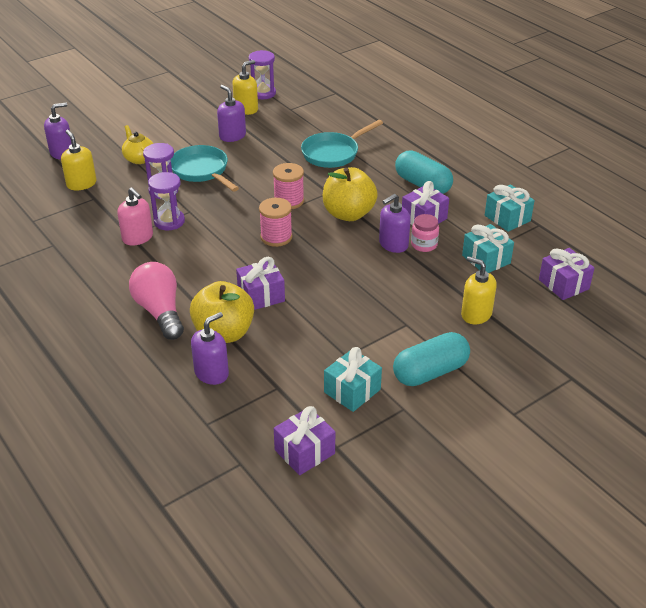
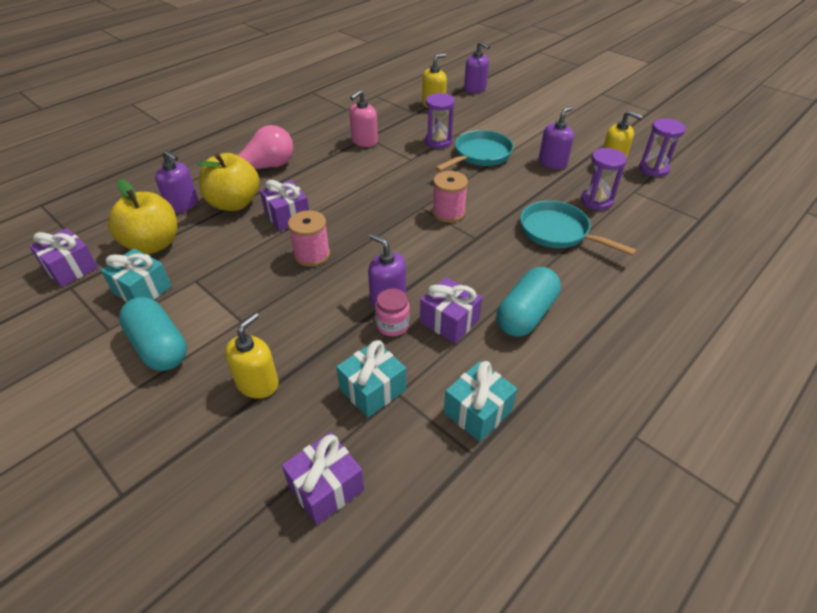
camera: 80 degrees right, 5 degrees up
(139, 158) = (484, 122): yellow teapot -> none
(169, 221) = (392, 152): purple hourglass -> purple hourglass (596, 201)
(276, 237) = (382, 213): pink spool -> pink spool (312, 255)
(348, 214) = (438, 257): yellow apple -> yellow apple (153, 244)

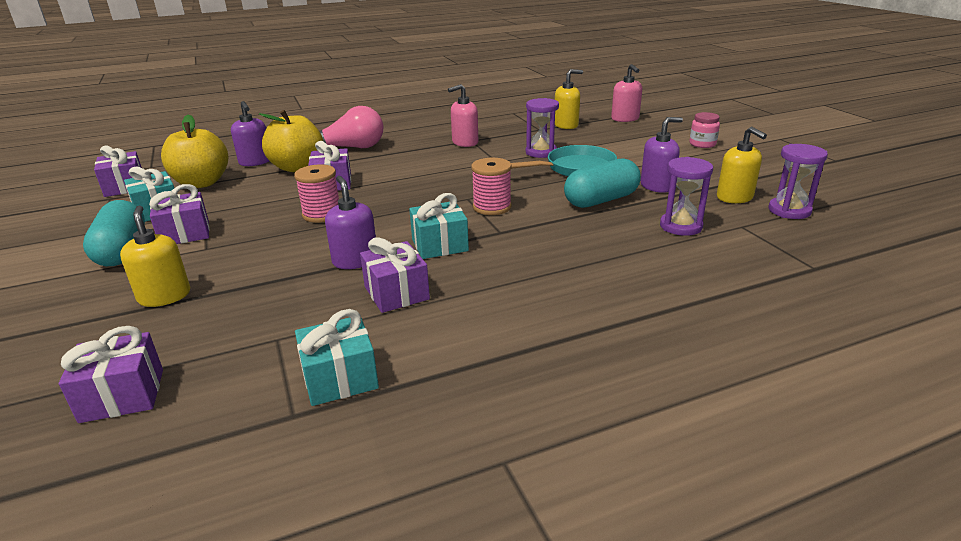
camera: 25 degrees right, 15 degrees down
(202, 310) = (185, 234): none -> purple gift
(258, 383) = (164, 296): yellow soap dispenser -> yellow soap dispenser turned 75 degrees counterclockwise
(372, 389) = (257, 329): turquoise gift -> turquoise gift (440, 245)
(392, 325) = (335, 282): pink jar -> pink jar (702, 144)
(475, 89) = (625, 119): purple soap dispenser -> pink soap dispenser
(525, 314) = (487, 307): turquoise capsule -> turquoise capsule (601, 200)
(558, 232) = (602, 245): turquoise pan -> none

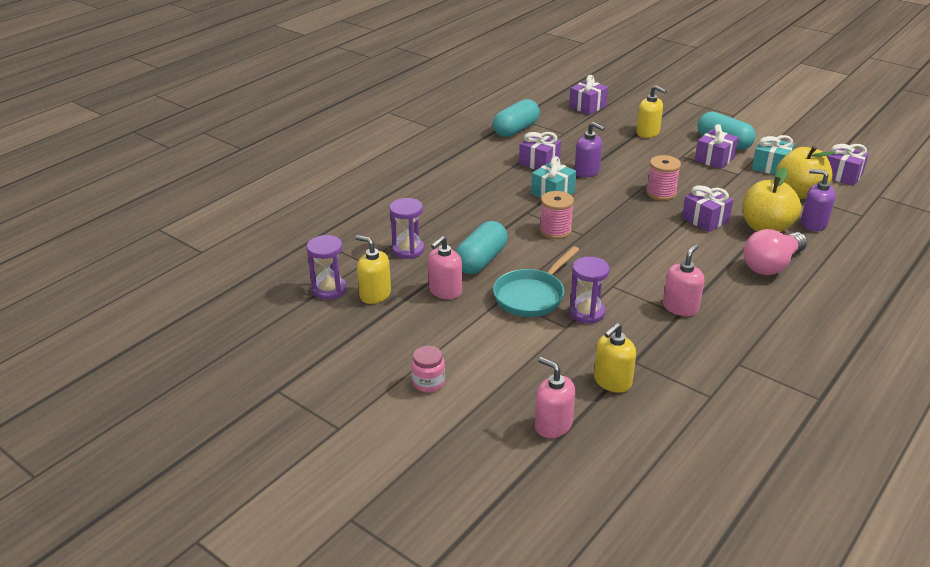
camera: 150 degrees right, 5 degrees up
(340, 378) = (516, 130): turquoise gift -> turquoise capsule
(657, 186) = (445, 291): purple soap dispenser -> pink soap dispenser

